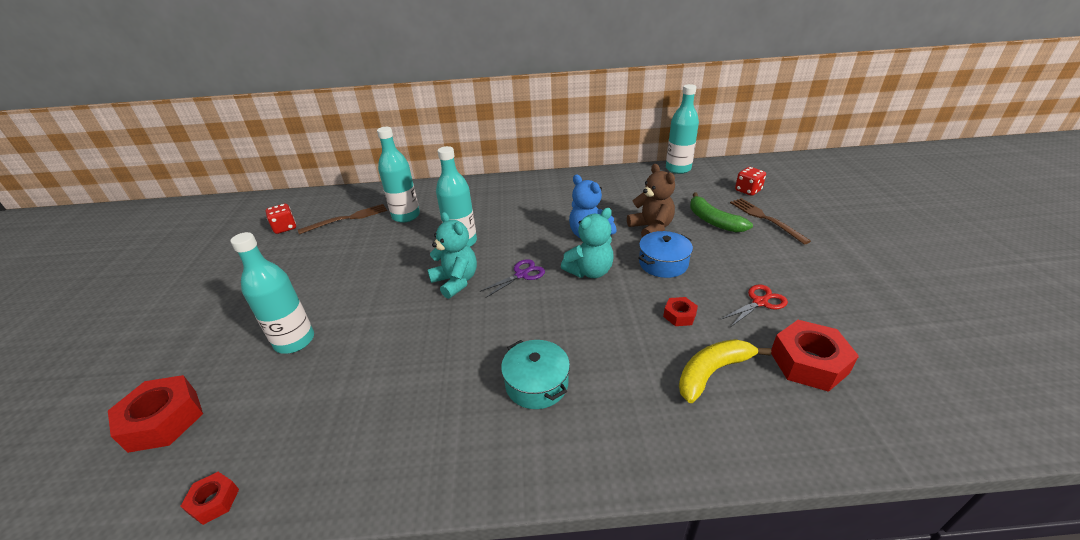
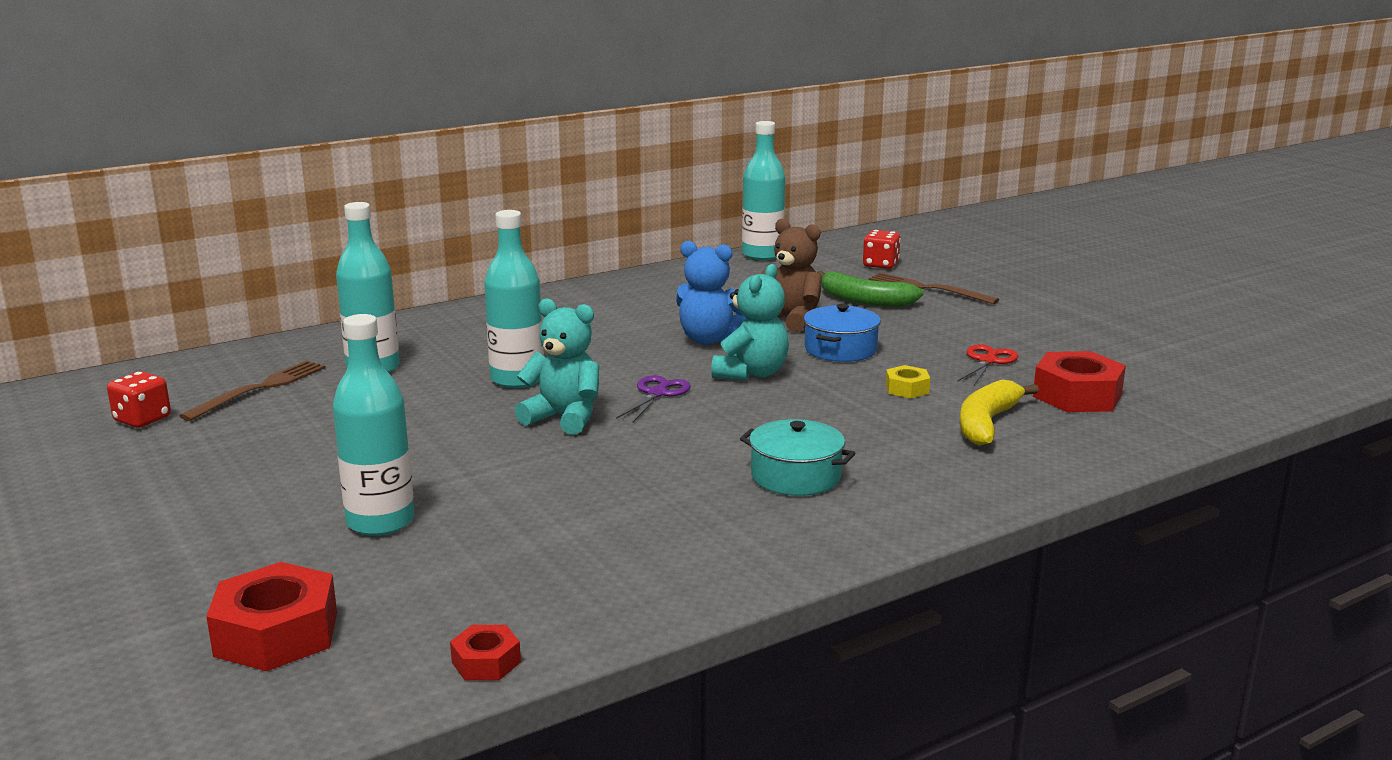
camera: 30 degrees left, 15 degrees down
(679, 315) = (907, 389): red nut -> yellow nut

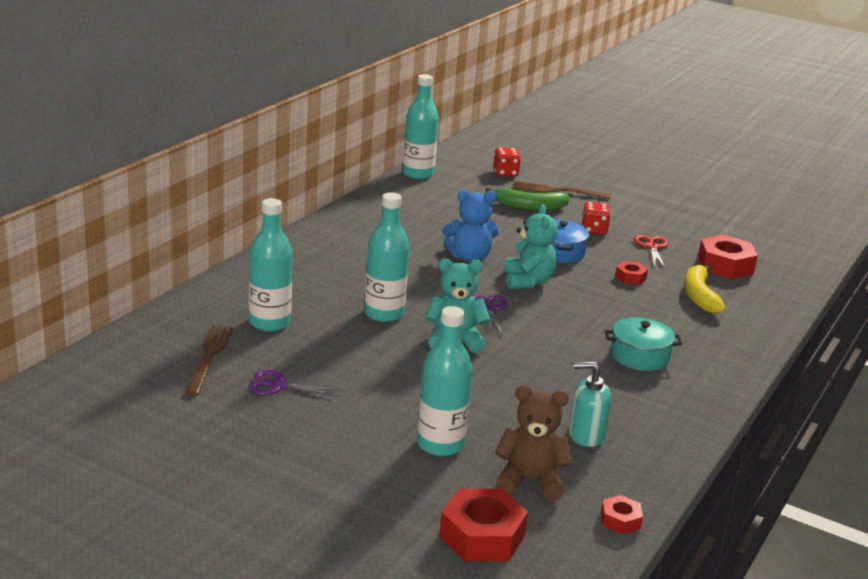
camera: 30 degrees left, 5 degrees up
(142, 419) = (157, 401): red dice -> red dice (594, 230)
(289, 428) = (279, 386): none -> purple scissors
(586, 551) = (585, 435): none -> turquoise soap dispenser
(789, 320) = (501, 232): brown teddy bear -> brown teddy bear (530, 481)
(907, 389) = (630, 277): yellow nut -> red nut

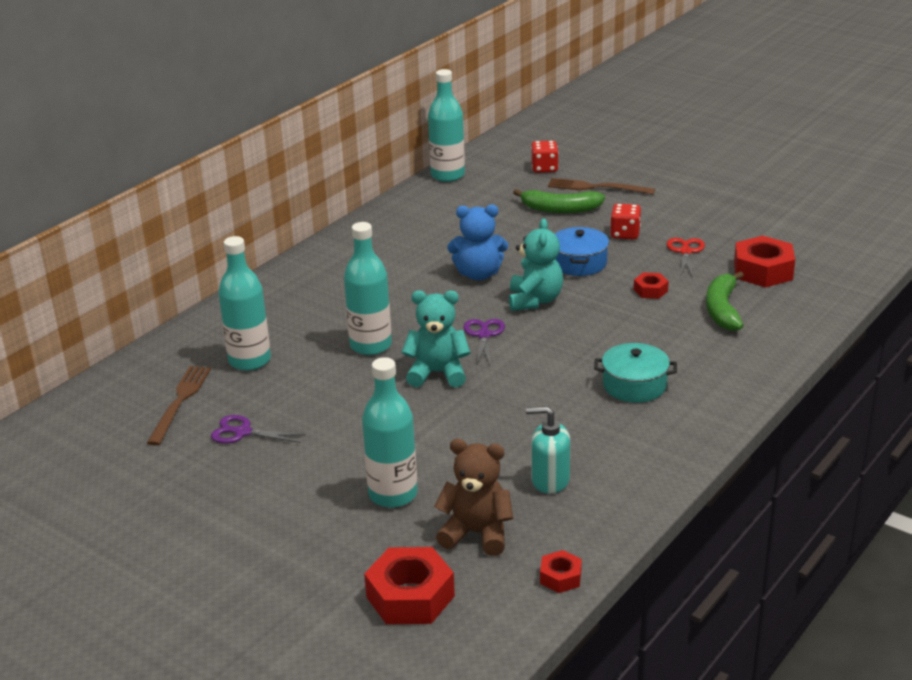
camera: 10 degrees right, 5 degrees up
(699, 296) = (722, 309): yellow banana -> green banana

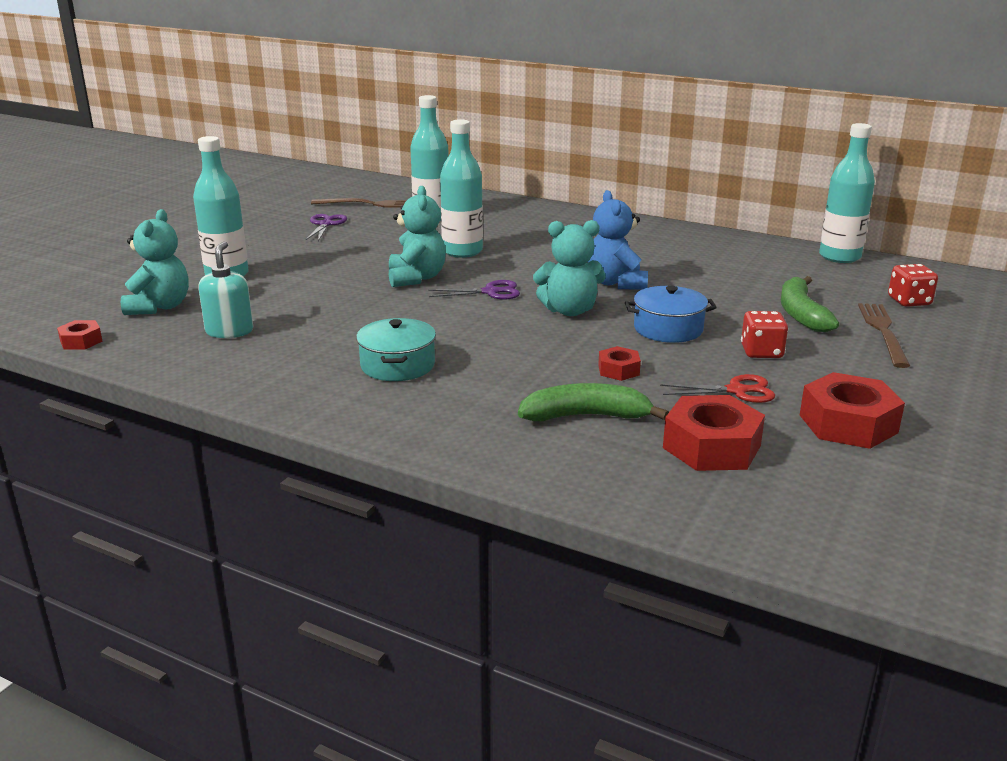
camera: 80 degrees right, 5 degrees down
(410, 596) = (89, 290): red nut -> red nut (848, 424)
(477, 533) = (159, 307): brown teddy bear -> turquoise teddy bear

